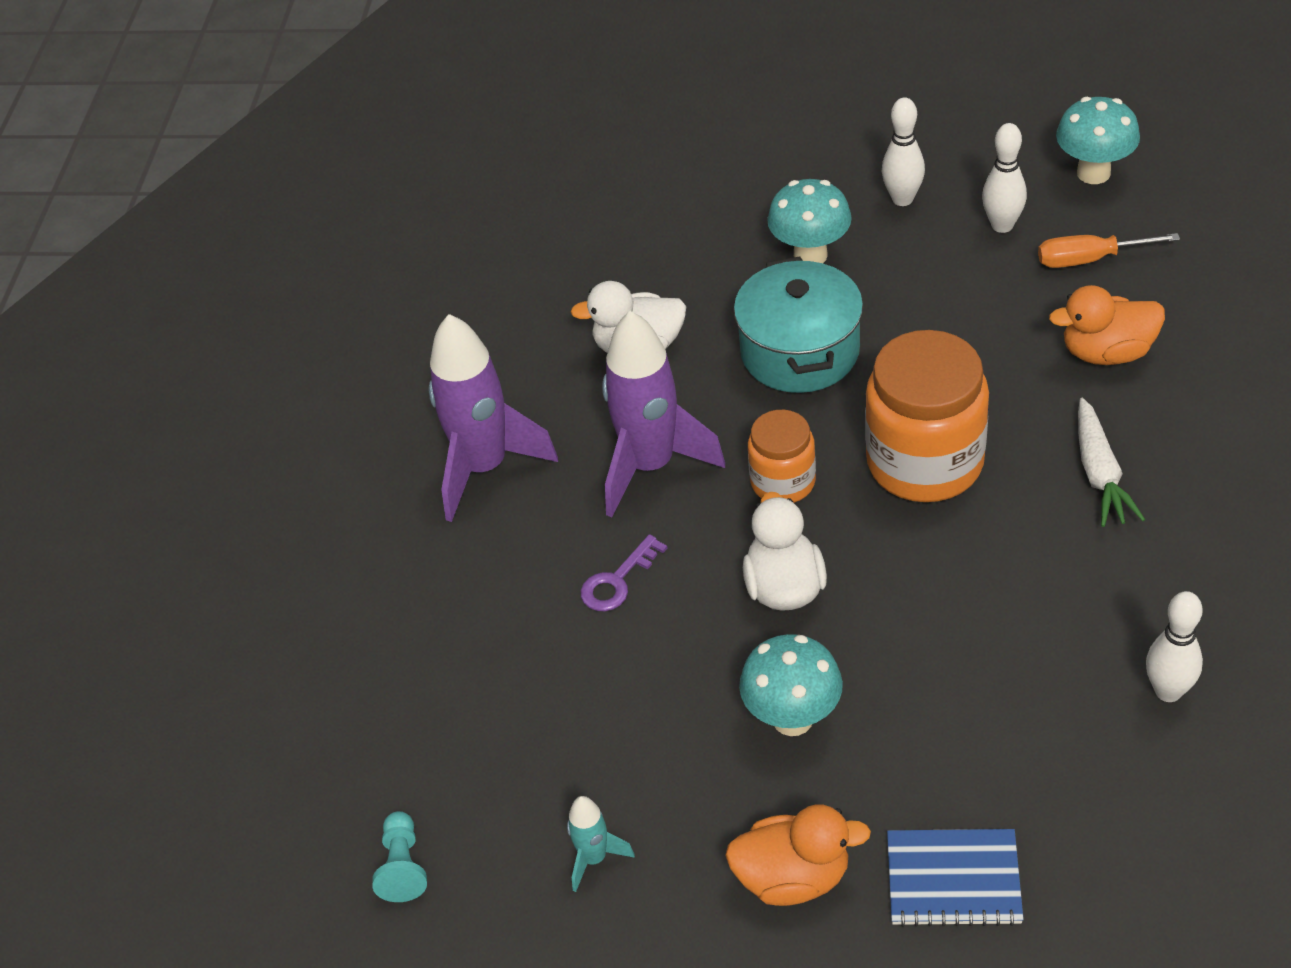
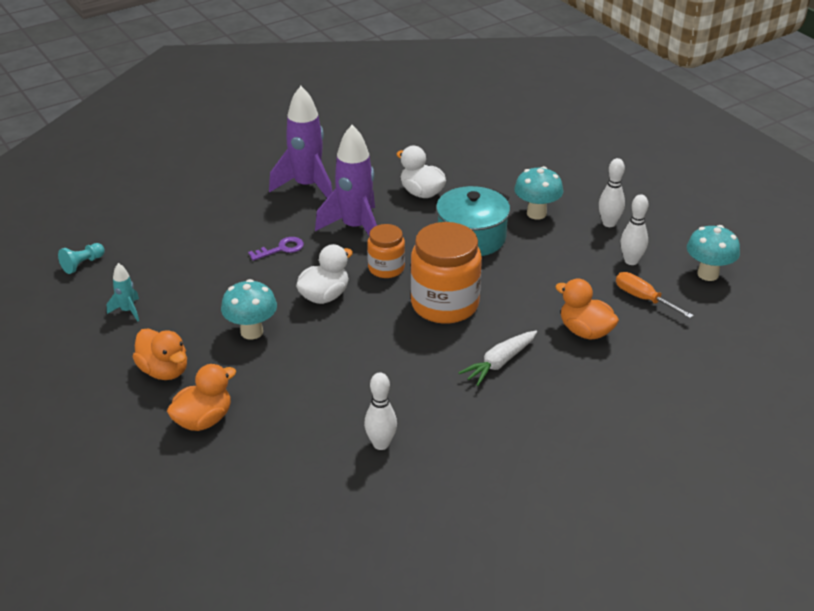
camera: 45 degrees right, 10 degrees down
(617, 580) = (281, 249): purple key -> purple key turned 150 degrees clockwise
(953, 880) = (203, 420): blue notebook -> orange duck

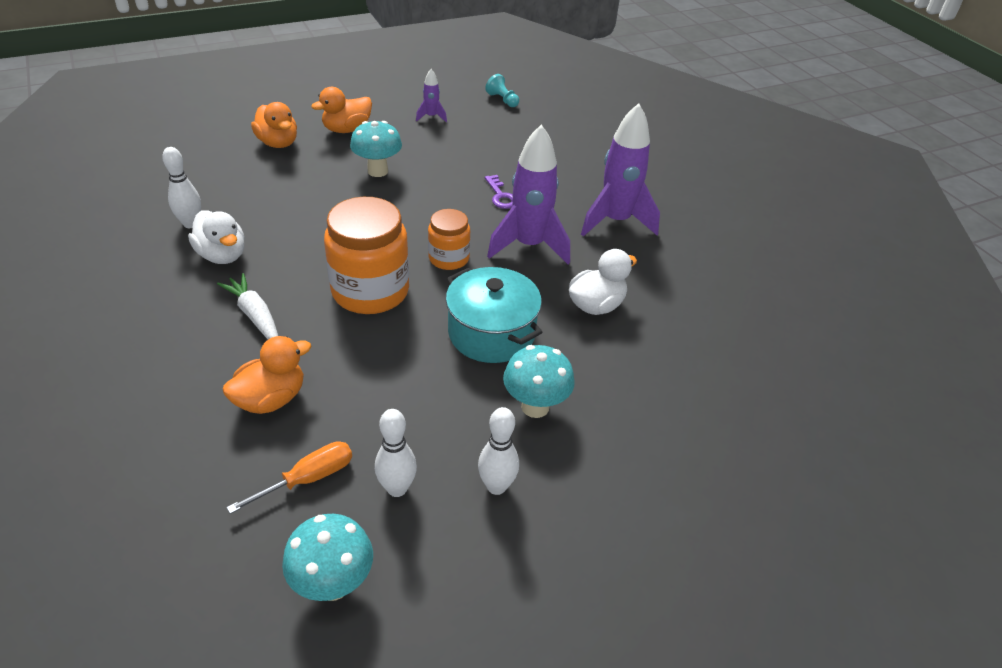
camera: 95 degrees right, 5 degrees up
(128, 311) = (431, 117): turquoise rocket -> purple rocket
(324, 296) = (415, 214): white duck -> white duck (222, 255)

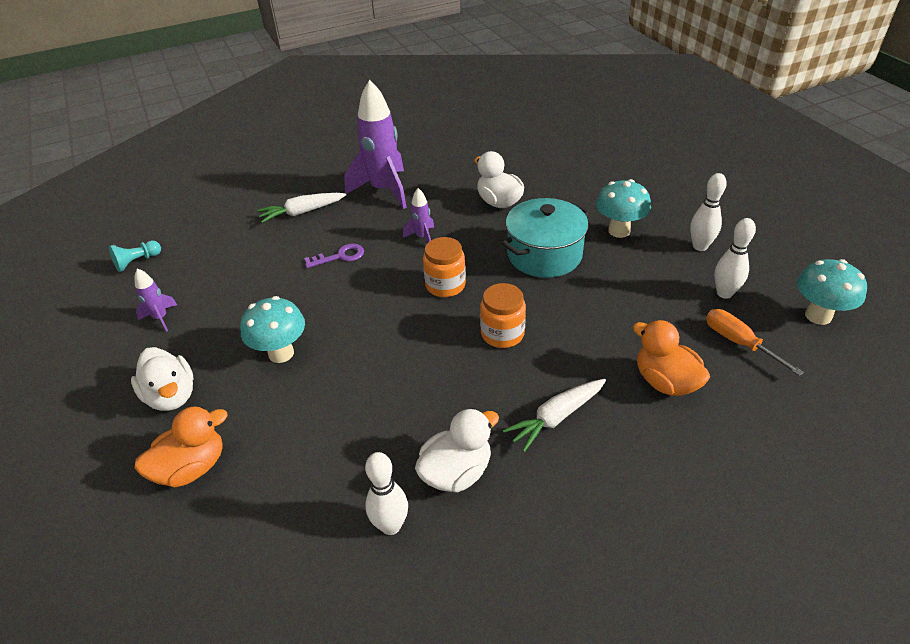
camera: 85 degrees left, 0 degrees up
(347, 129) = (171, 396): orange duck -> white duck
(370, 291) = (502, 334): orange jar -> orange jar, size x0.56
(529, 246) = (422, 237): purple rocket -> purple rocket, size x0.46
(573, 172) = (302, 212): none -> white carrot

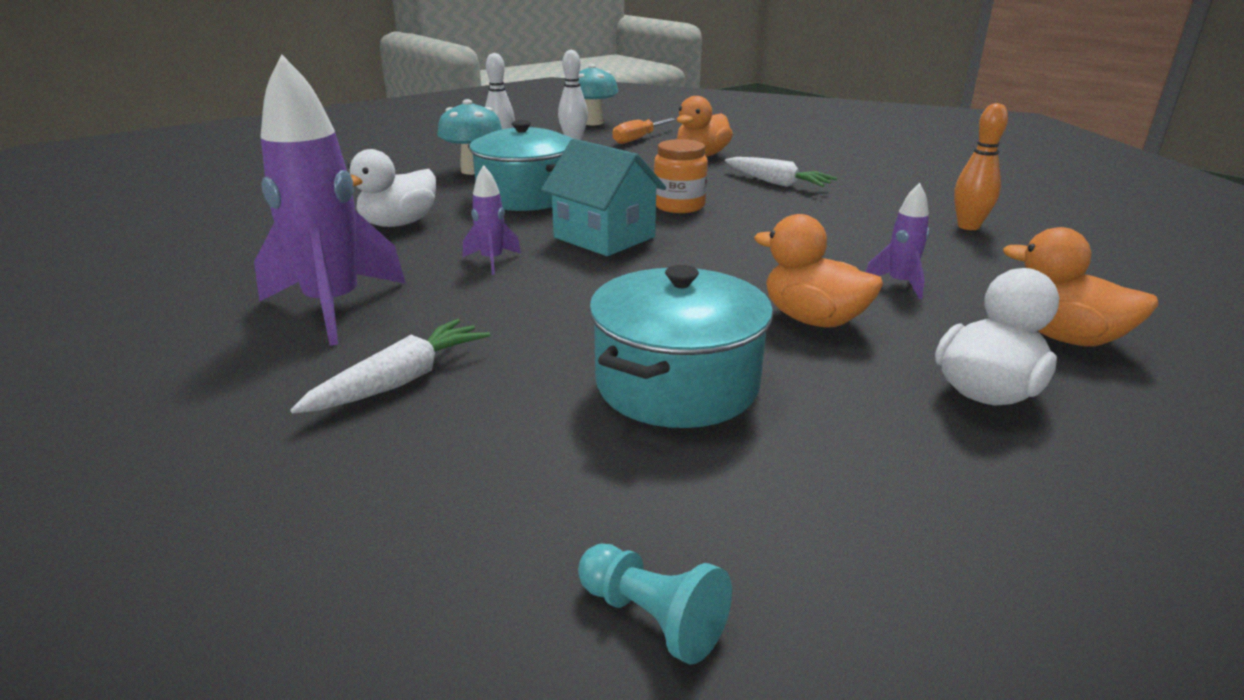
camera: 105 degrees left, 15 degrees down
(161, 318) = (833, 474): purple rocket -> purple rocket (899, 284)
(250, 287) = (677, 384): none -> turquoise pot
(281, 353) = (813, 319): turquoise mushroom -> orange duck
(302, 212) = (400, 381): white carrot -> white carrot turned 105 degrees counterclockwise
(340, 256) = (556, 315): purple key -> none
(391, 525) = (968, 226): white bowling pin -> orange bowling pin
(445, 285) = (604, 237): orange jar -> turquoise house
(456, 472) = (879, 210): white duck -> none

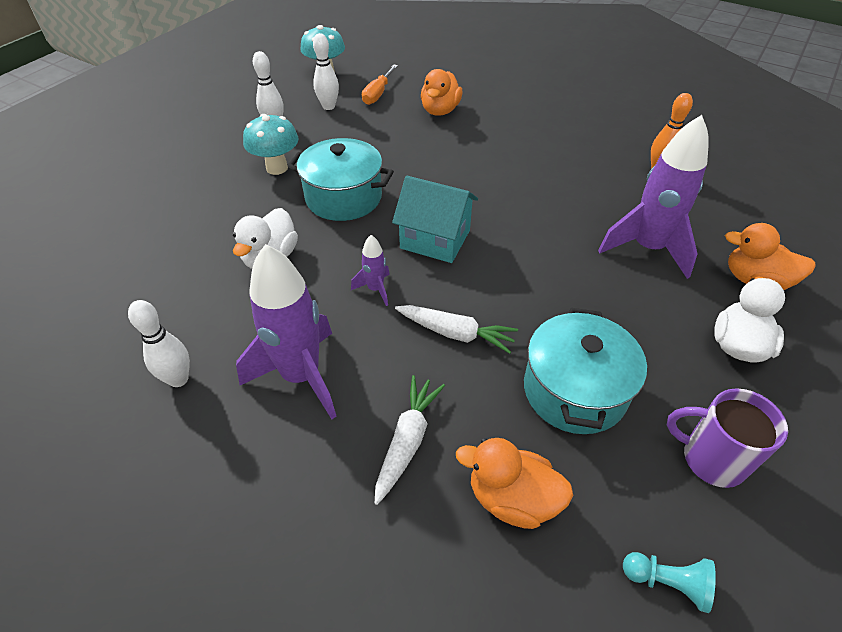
camera: 20 degrees left, 20 degrees up
(203, 286) = (178, 379): none -> white bowling pin
(679, 206) = (463, 186): orange jar -> none
(776, 183) = (513, 139): white carrot -> white carrot (455, 333)
(813, 319) = (616, 301): orange duck -> orange duck (512, 498)
(848, 497) = (711, 459): none -> purple mug
(899, 284) = (647, 248): purple rocket -> purple rocket, size x2.16

